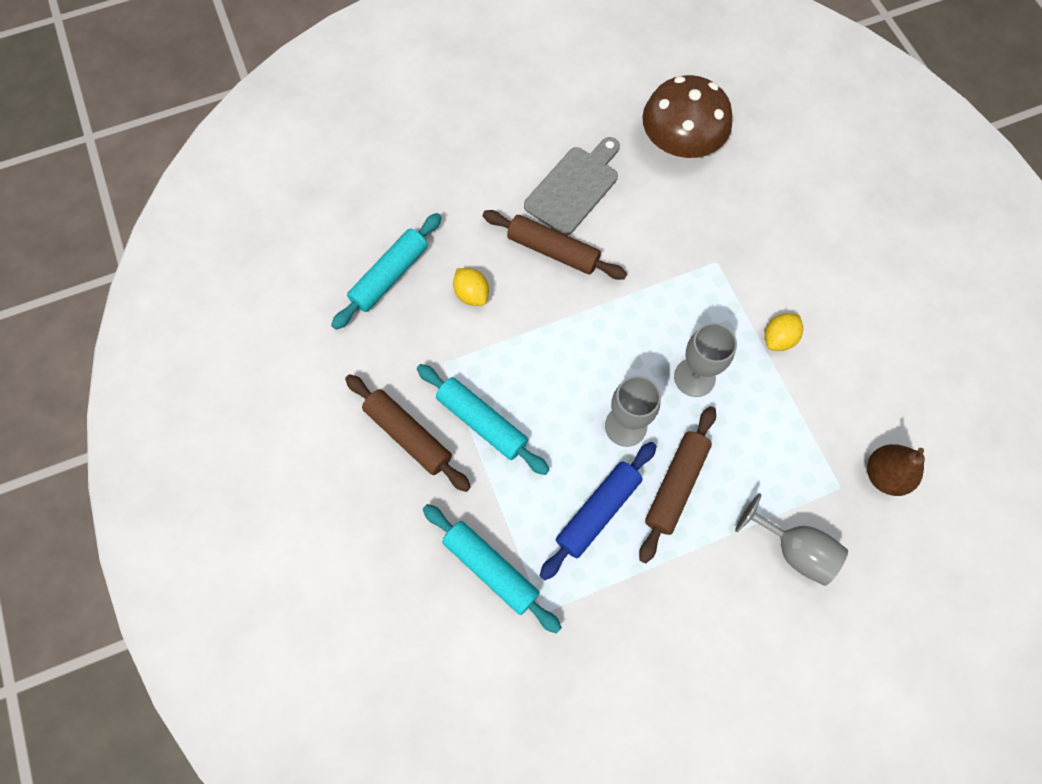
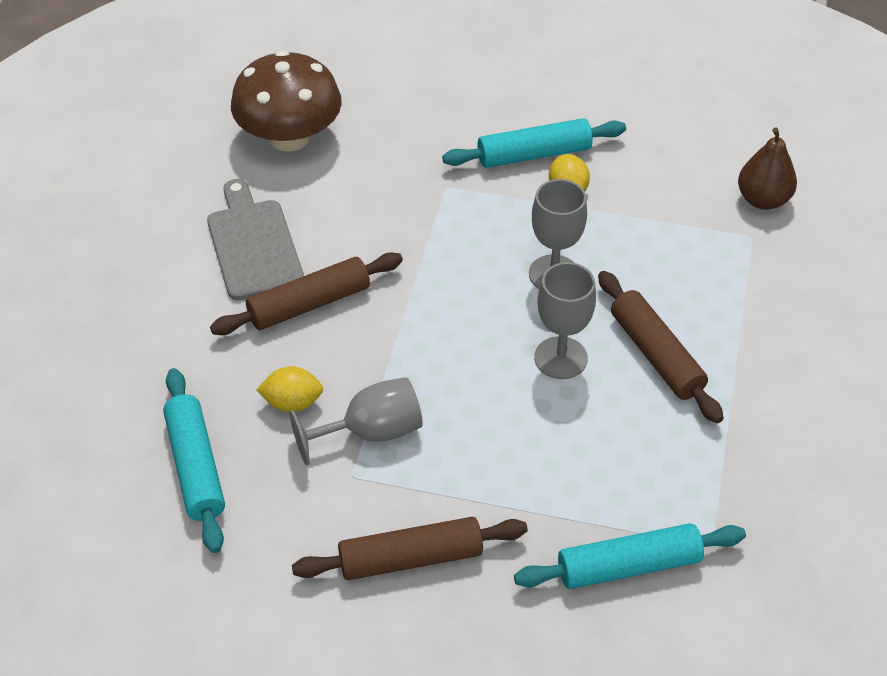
camera: 55 degrees left, 20 degrees down
(482, 422) = (453, 479): turquoise rolling pin -> turquoise rolling pin (534, 154)
(598, 512) = (635, 434): blue rolling pin -> none
(794, 549) = (787, 305): grey goblet -> grey goblet (371, 432)

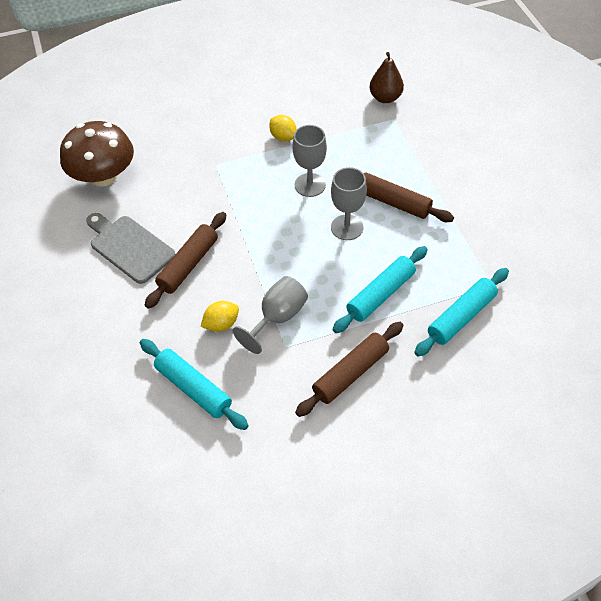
camera: 30 degrees left, 5 degrees up
(534, 154) = (250, 125): turquoise rolling pin -> turquoise rolling pin (380, 294)

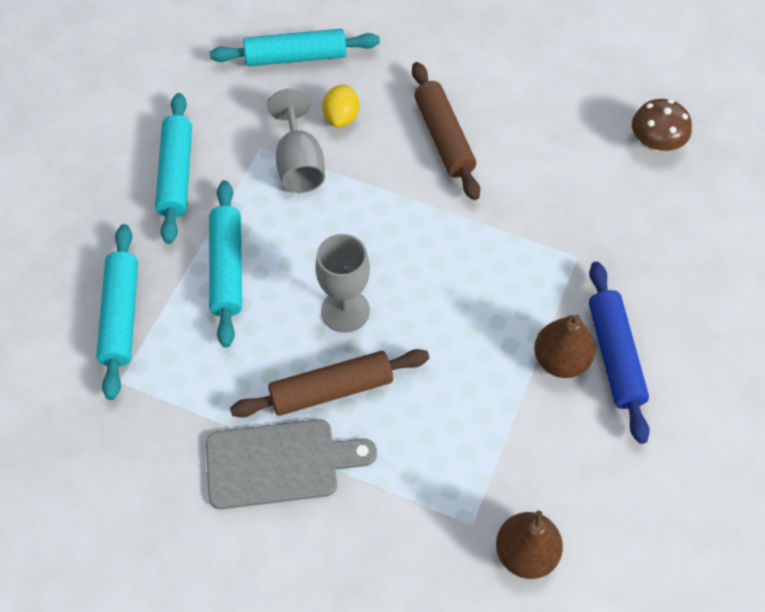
camera: 130 degrees right, 5 degrees up
(103, 176) = (655, 142): brown mushroom -> brown mushroom, size x0.57
(129, 247) = (519, 106): grey cutting board -> grey cutting board (279, 463)
(260, 122) = (614, 356): none -> blue rolling pin
(283, 137) = (560, 360): yellow lemon -> brown pear
(310, 185) = (447, 325): grey goblet -> none
(350, 373) = (176, 174): brown rolling pin -> turquoise rolling pin

